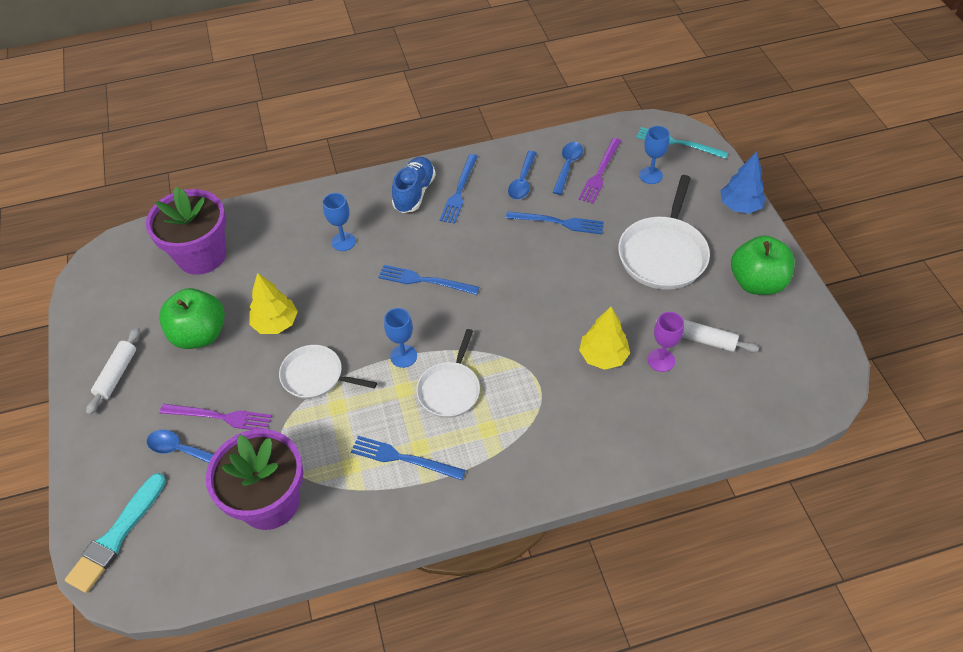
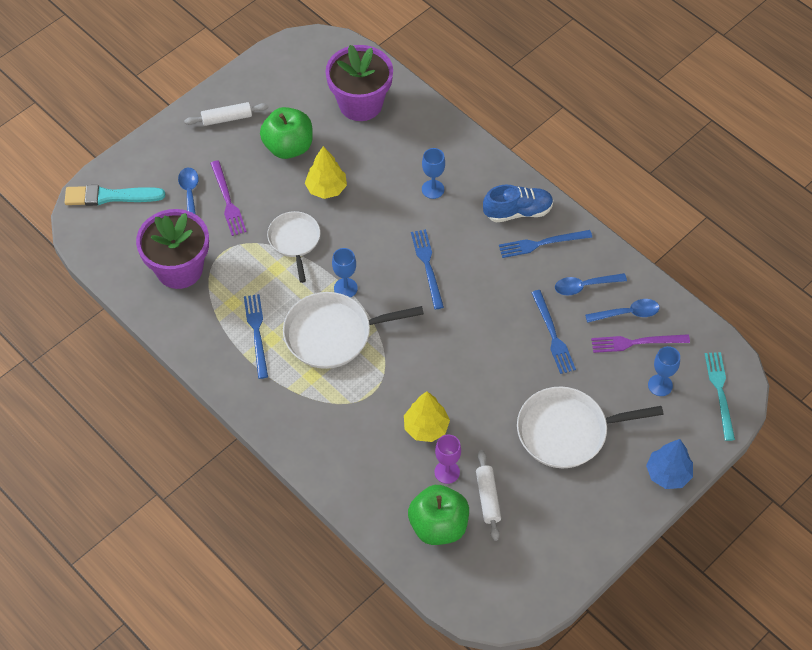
camera: 60 degrees right, 5 degrees up
(450, 390) = (332, 334): white pan -> white pan, size x1.57
(756, 282) = (579, 518): green apple -> green apple (438, 526)

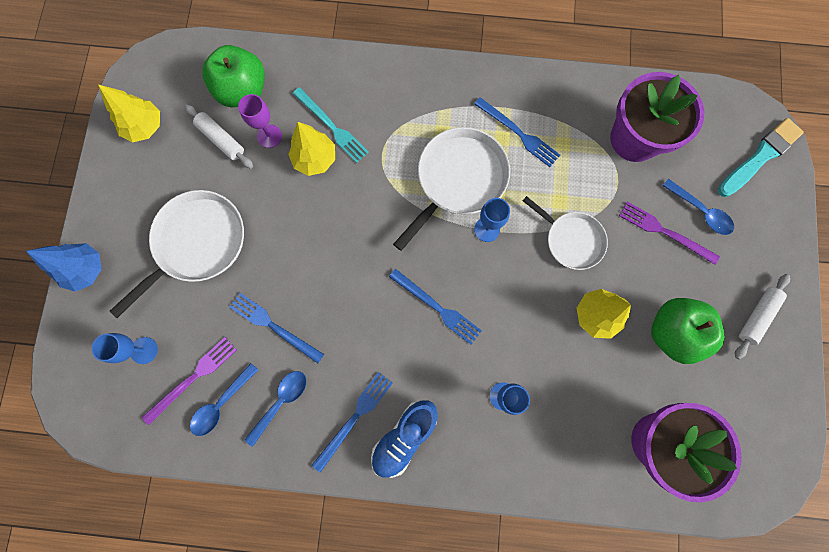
camera: 140 degrees right, 20 degrees up
(543, 557) = (144, 127): none -> yellow tree
(720, 392) = (84, 385): turquoise fork -> turquoise fork (332, 127)

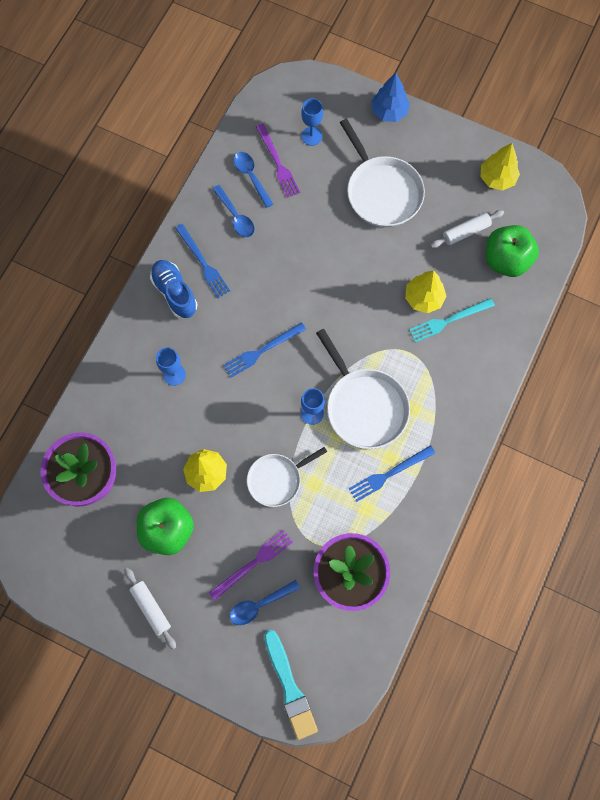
camera: 110 degrees right, 5 degrees down
(269, 136) = (456, 269): purple goblet -> none
(274, 326) = (294, 227): blue fork -> none

